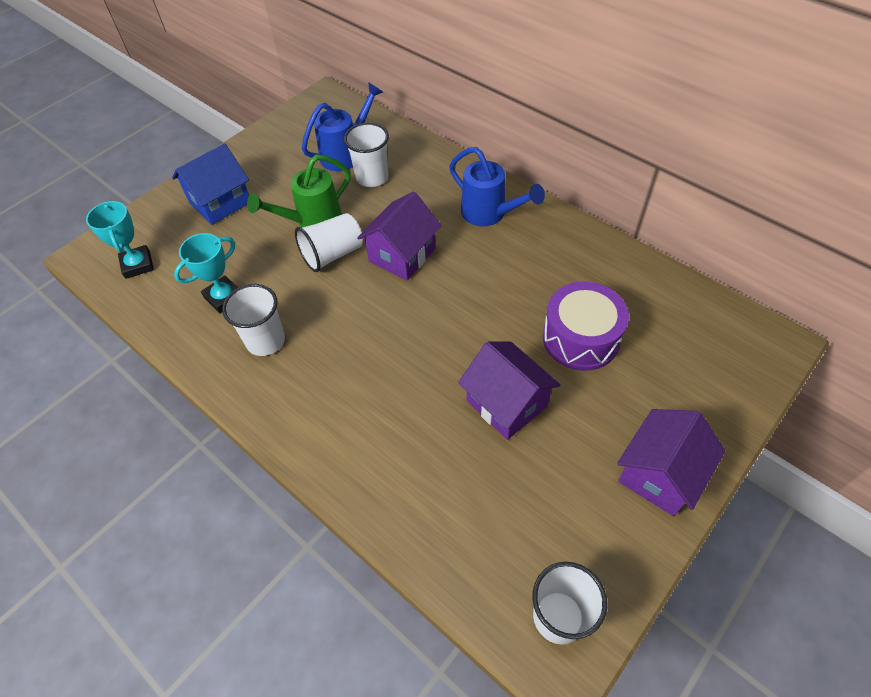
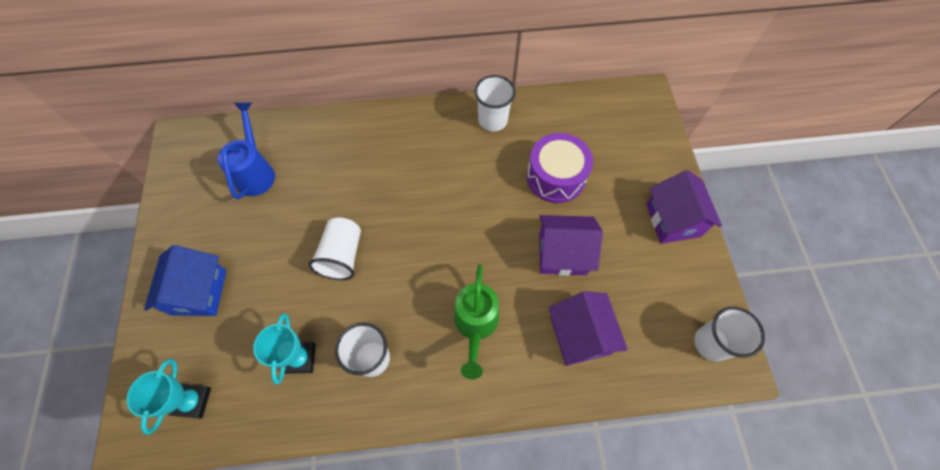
camera: 50 degrees left, 10 degrees up
(137, 265) = (192, 401): turquoise trophy -> turquoise trophy turned 75 degrees clockwise
(313, 221) = (296, 243): green watering can -> green watering can (475, 325)
(372, 177) = (300, 175): white cup -> white cup (492, 120)
(402, 255) = (391, 214): purple house -> purple house (580, 335)
(489, 214) = (413, 138): blue watering can -> none

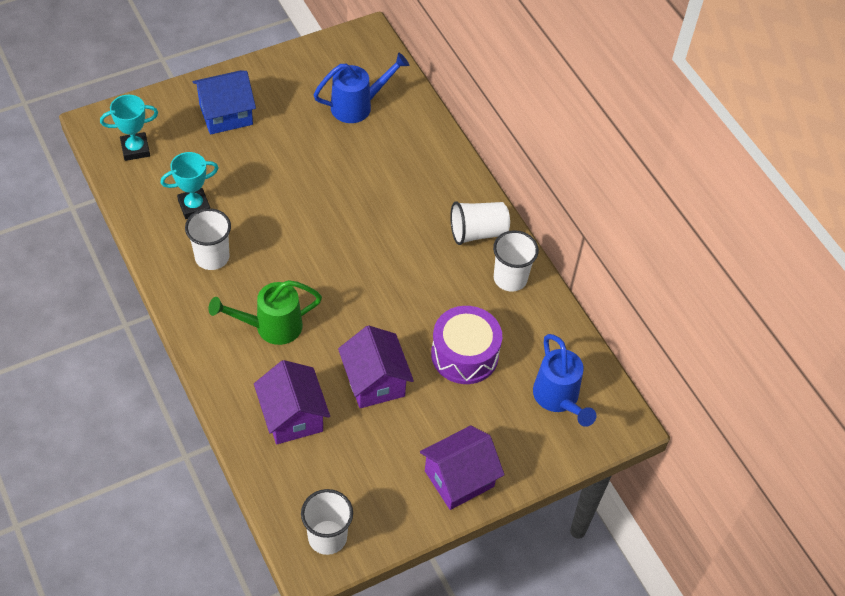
camera: 65 degrees right, 10 degrees down
(342, 255) = (300, 202): white cup -> white cup (478, 232)
(580, 335) = (292, 416): purple house -> purple house turned 75 degrees counterclockwise
(615, 127) = (558, 398): none -> blue watering can

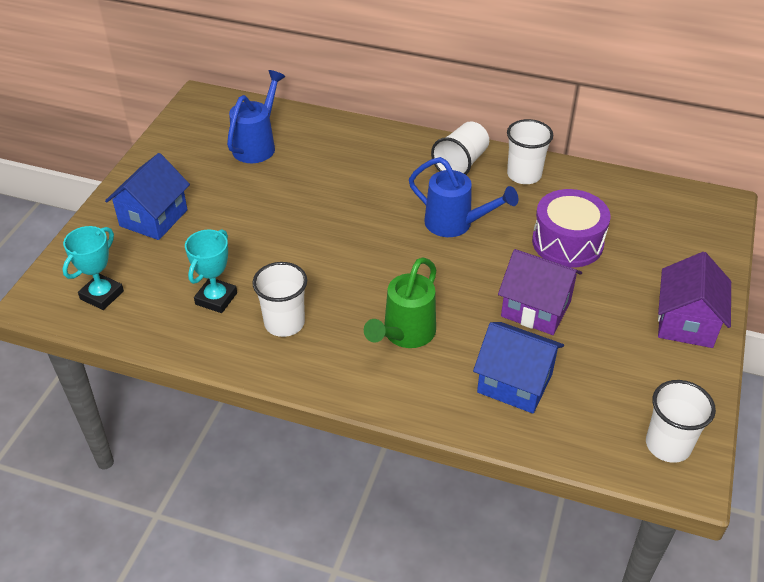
camera: 40 degrees left, 10 degrees down
(292, 416) = (514, 383): purple house -> blue house
(558, 398) = (664, 221): blue watering can -> blue watering can (455, 224)

